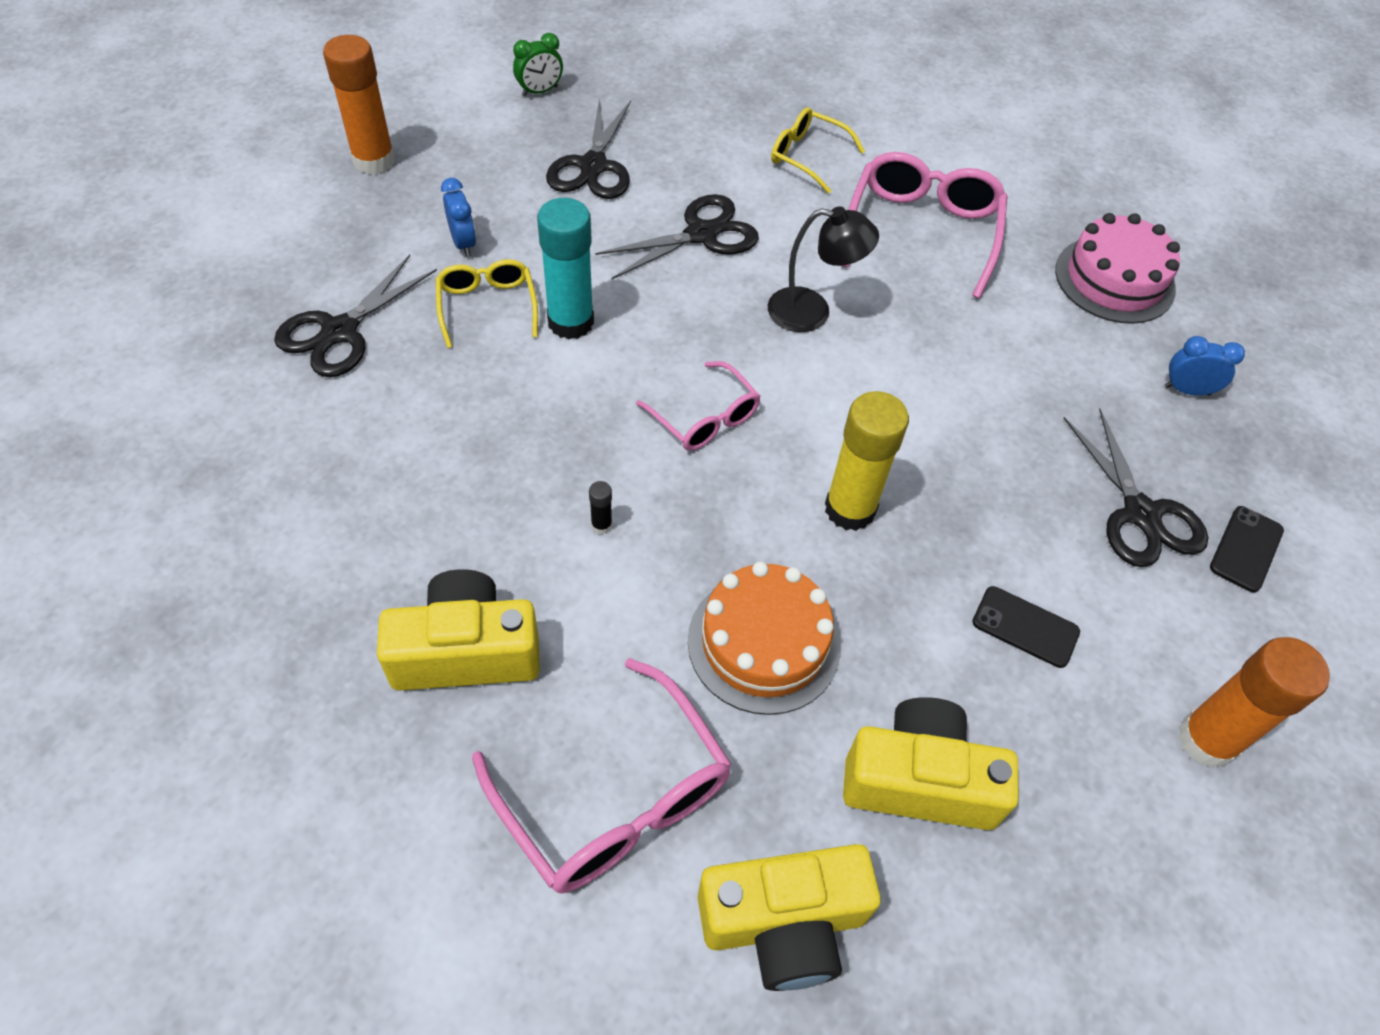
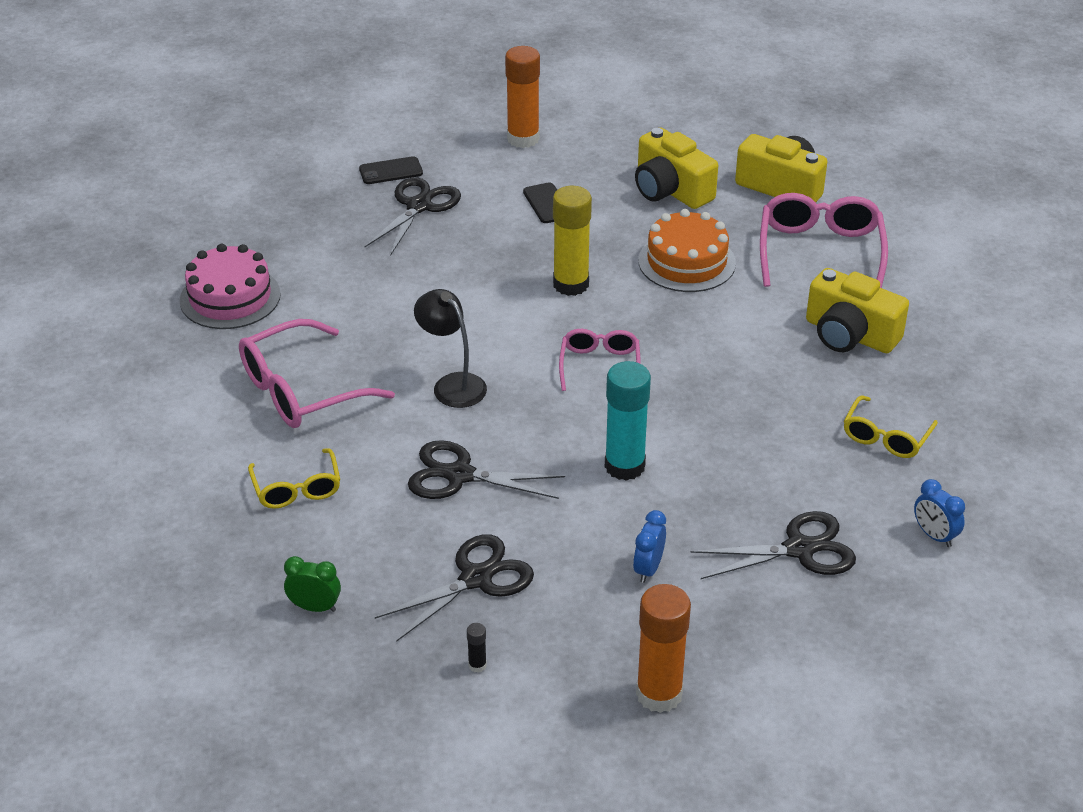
camera: 135 degrees left, 15 degrees down
(487, 306) = (674, 509): yellow glasses -> yellow glasses (886, 437)
(540, 91) = (438, 685): green clock -> green clock (315, 607)
(601, 525) = (721, 348): black glue stick -> black glue stick (477, 665)
(1187, 390) = (296, 232): blue clock -> blue clock (934, 536)

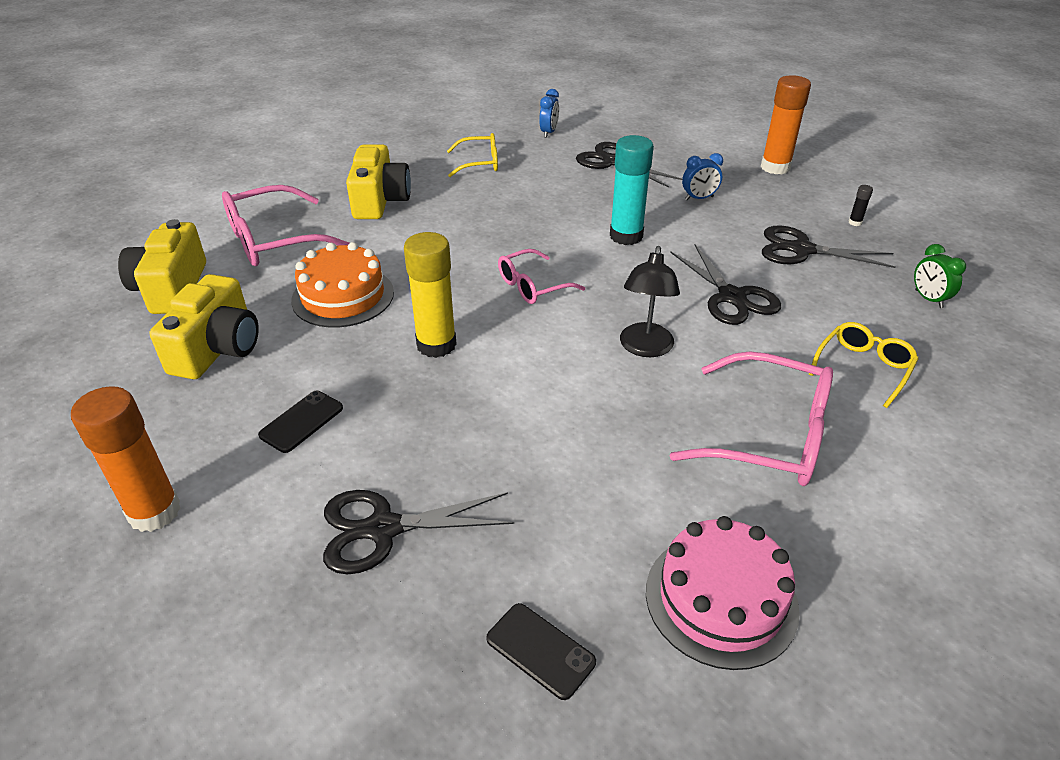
camera: 125 degrees left, 0 degrees up
(391, 171) = (316, 610): black phone -> black phone (540, 650)

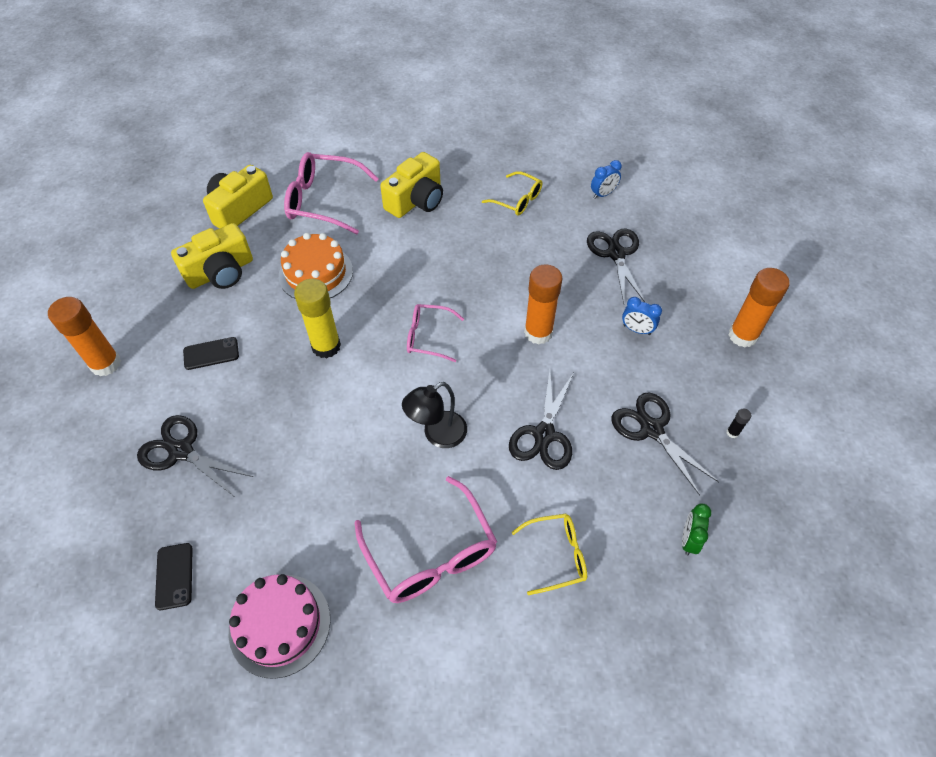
camera: 40 degrees right, 15 degrees up
(626, 236) = (538, 332): turquoise glue stick -> orange glue stick

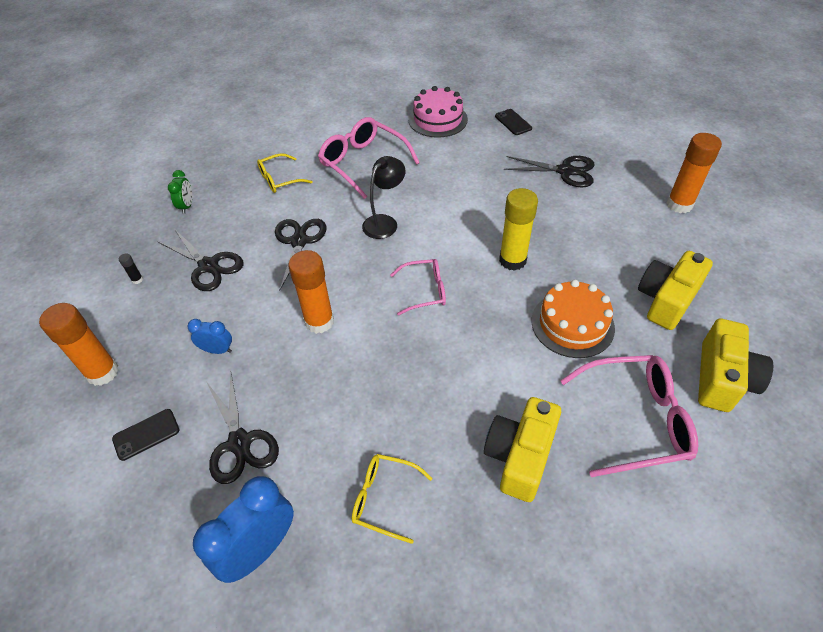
camera: 165 degrees right, 5 degrees down
(211, 353) = (604, 231): black phone -> black phone (146, 434)
(603, 194) = (260, 549): blue clock -> blue clock, size x1.89

